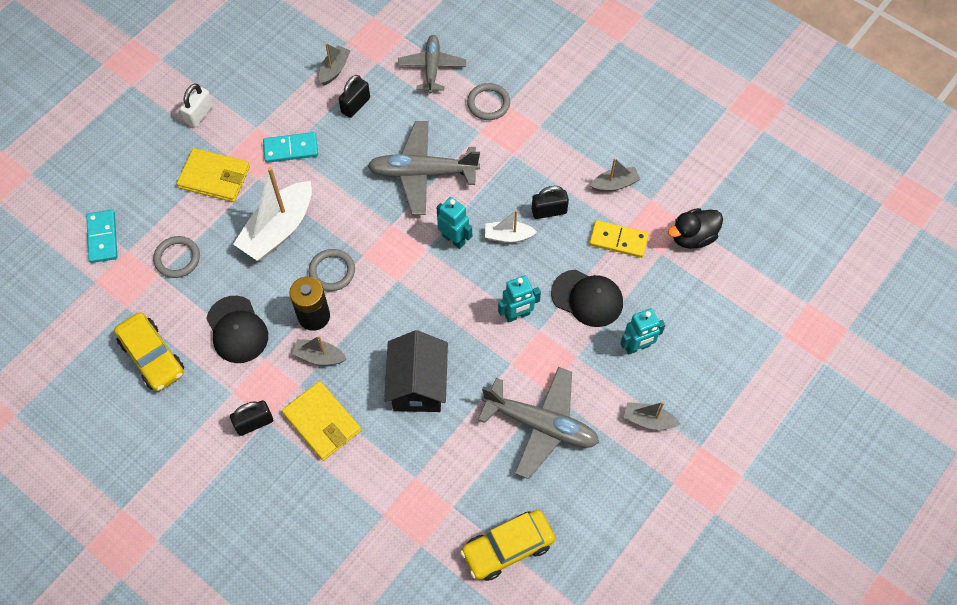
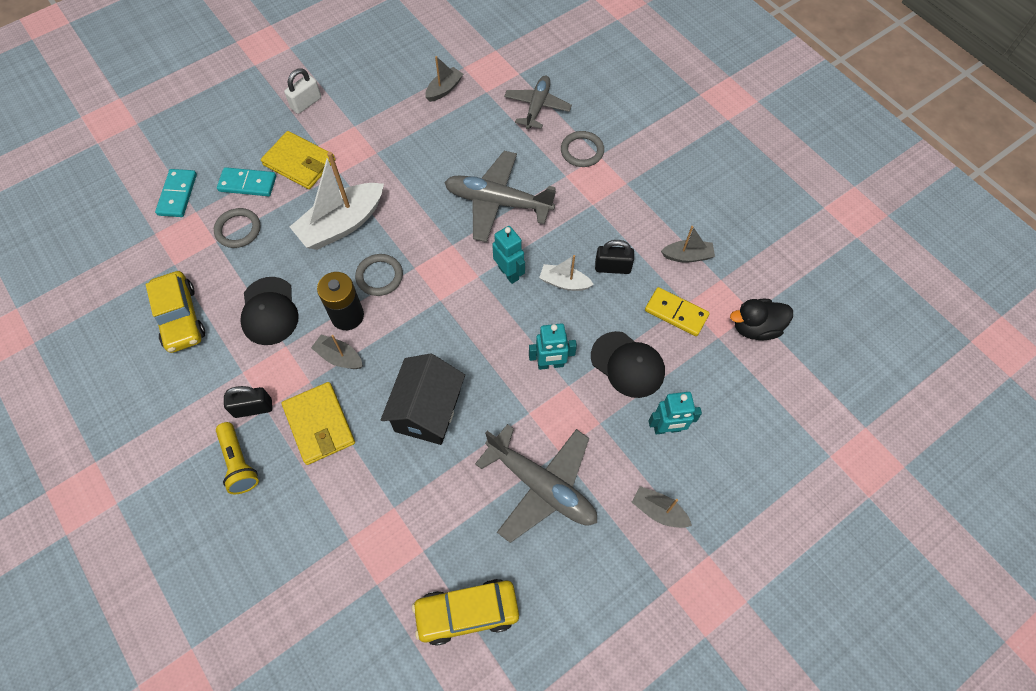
camera: 15 degrees right, 0 degrees up
(259, 475) = (239, 463): none -> yellow flashlight
(291, 149) = (379, 152): turquoise domino -> turquoise domino (247, 183)
(355, 105) = (453, 125): black padlock -> none

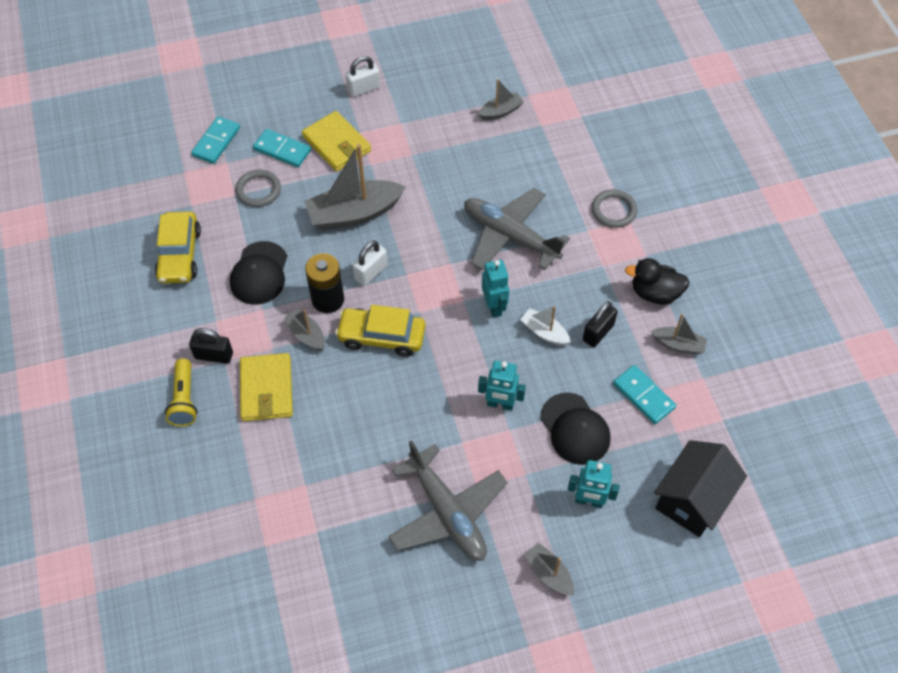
camera: 20 degrees right, 5 degrees down
(342, 224) = (354, 213): white boat -> grey boat
(379, 276) = (371, 272): grey ring -> white padlock
(427, 411) = (368, 409): black house -> black house (692, 499)
(467, 613) = (335, 599): yellow car -> yellow car (381, 337)
(537, 106) = (586, 154): grey plane -> none
(612, 267) = (598, 332): black padlock -> black padlock turned 75 degrees counterclockwise
(676, 313) = (643, 396): yellow domino -> turquoise domino
(755, 328) = (719, 435): black duck -> black duck (655, 293)

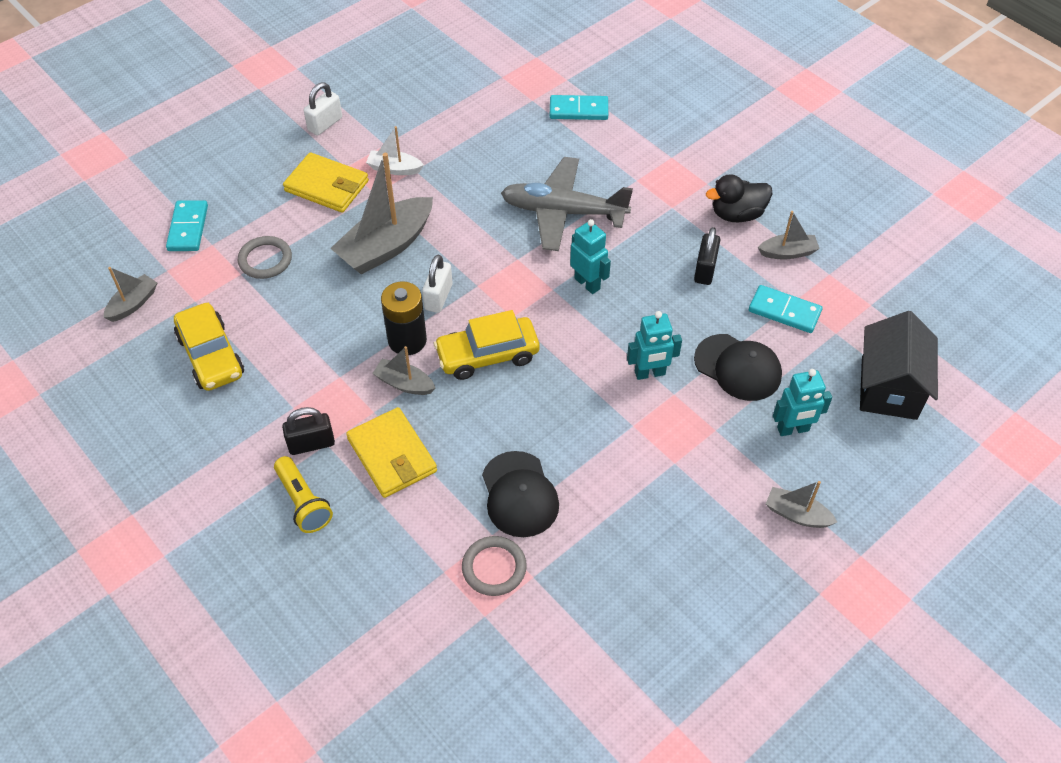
camera: 25 degrees left, 5 degrees down
(259, 273) = (315, 342): black cap -> black cap (519, 494)
(282, 150) = (269, 211): turquoise domino -> turquoise domino (578, 110)
(447, 513) = (660, 499): grey plane -> none
(500, 111) = (483, 100): grey boat -> grey boat (133, 304)
(544, 332) = (652, 289): white boat -> white boat (394, 169)
(613, 210) = (651, 154): grey ring -> grey ring (494, 568)

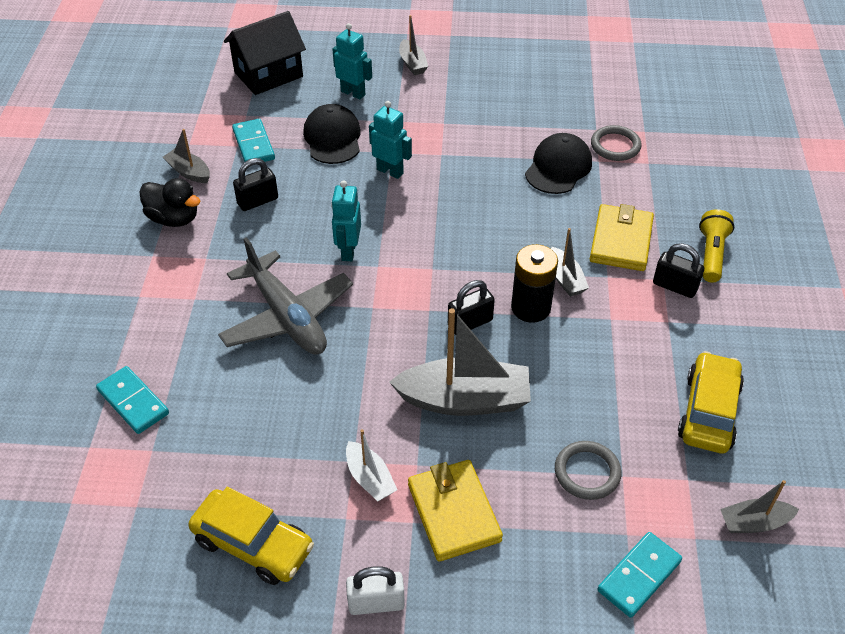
camera: 135 degrees left, 5 degrees down
(438, 297) = (470, 323): white padlock -> black padlock
(487, 355) = (483, 255): yellow car -> yellow car (253, 544)

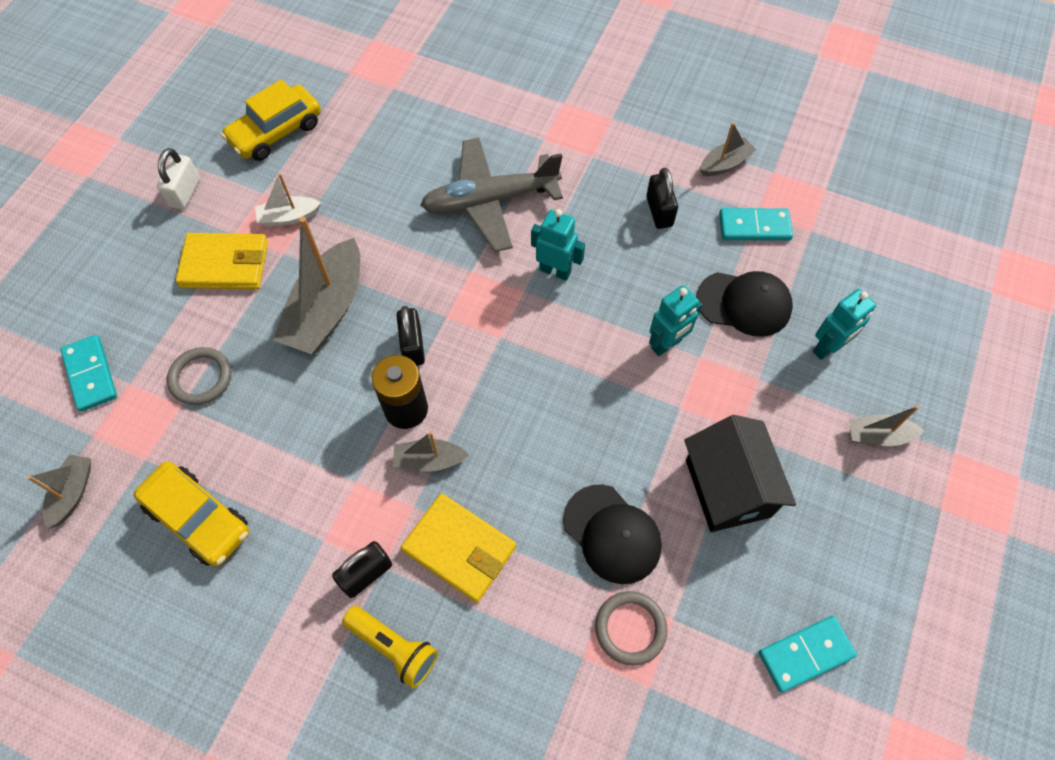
camera: 110 degrees right, 15 degrees up
(133, 402) = (446, 83): turquoise domino -> turquoise domino (805, 654)
(174, 218) = (657, 141): black duck -> none
(268, 75) = (886, 268): black house -> black house (727, 488)

